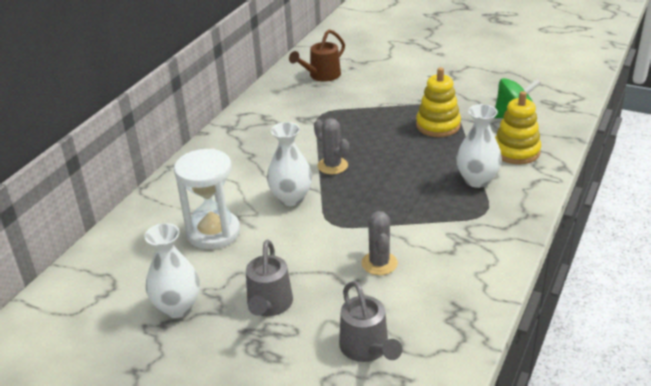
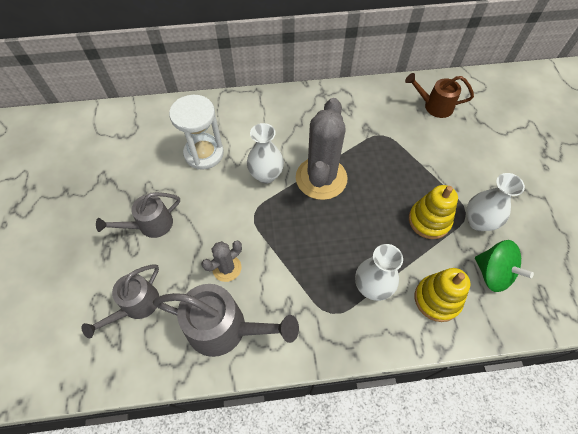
camera: 55 degrees right, 25 degrees up
(177, 307) = (125, 178): white vase -> white vase (478, 221)
(332, 166) = (321, 178): grey cactus -> grey cactus, size x2.00
(449, 287) = (226, 328): none -> grey watering can

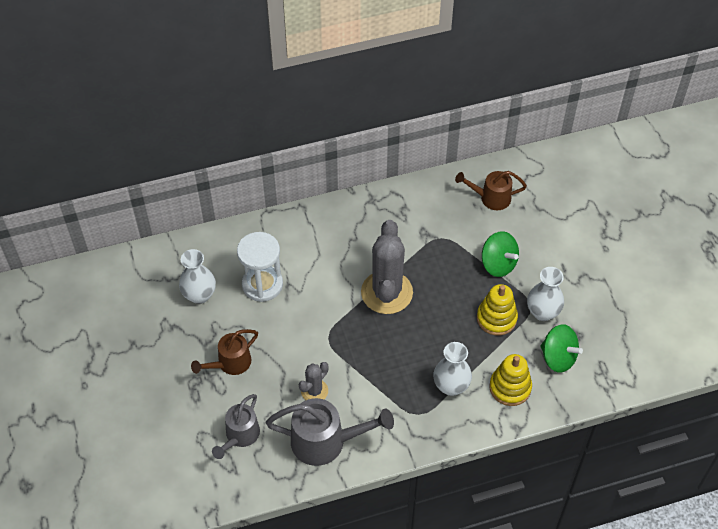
camera: 10 degrees left, 5 degrees down
(150, 225) = (230, 364): grey watering can -> brown watering can
(266, 175) = (331, 297): white vase -> white vase (199, 295)
(435, 167) = (498, 264): none -> green spinning top

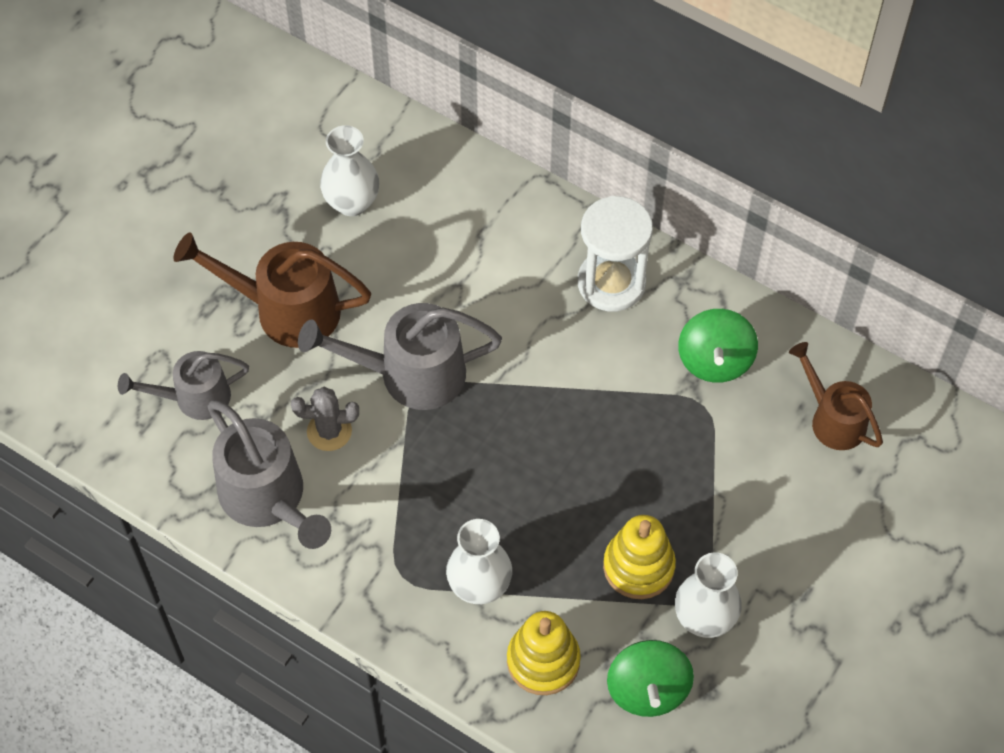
camera: 50 degrees right, 5 degrees up
(230, 364) = (285, 310): brown watering can -> brown watering can, size x1.55
(262, 284) = (431, 257): white hourglass -> white hourglass (611, 283)
(316, 337) = (409, 374): none -> grey watering can
(386, 292) = (553, 404): grey cactus -> none
(498, 264) = (730, 506): green spinning top -> green spinning top (715, 360)

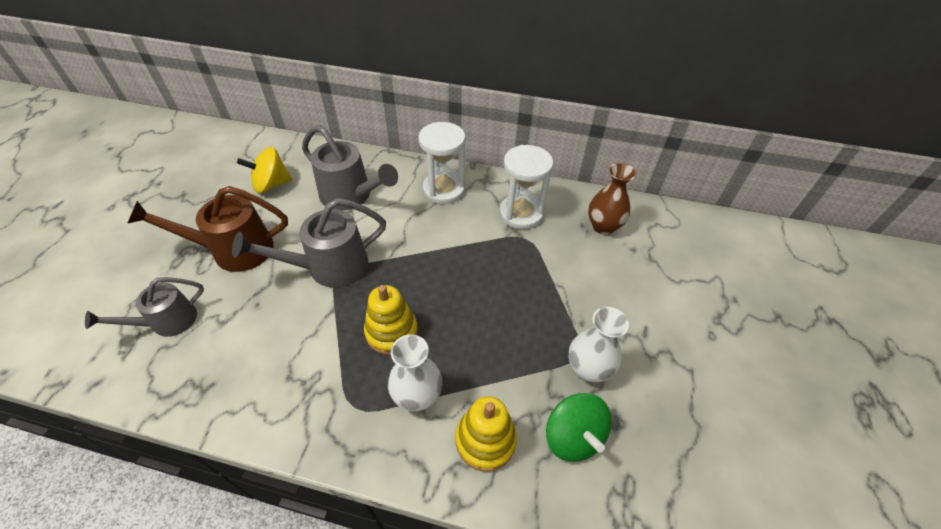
camera: 20 degrees left, 10 degrees down
(269, 499) = (234, 379): grey watering can -> grey watering can (351, 196)
(329, 431) = (277, 317): grey cactus -> none
(352, 202) = (271, 185): white vase -> yellow spinning top
(638, 566) = (527, 346): yellow stacking toy -> yellow stacking toy (391, 332)
(715, 360) = (521, 214): green spinning top -> white hourglass
(832, 418) = (603, 226): brown watering can -> brown vase

